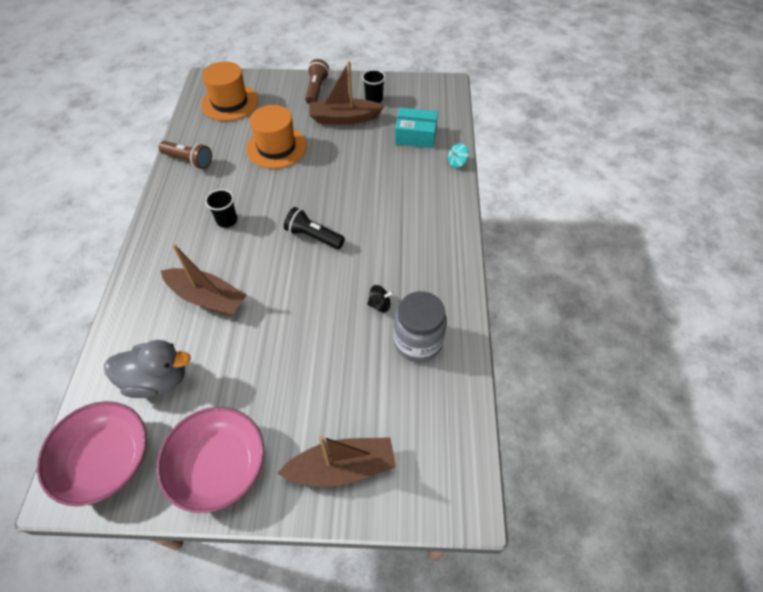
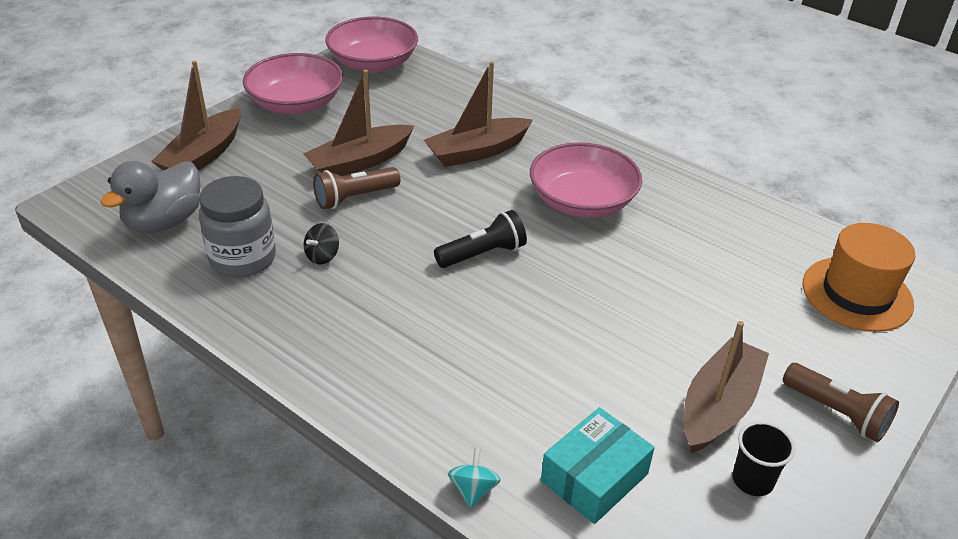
camera: 125 degrees right, 15 degrees down
(157, 380) = (416, 101): grey duck -> grey duck (164, 222)
(189, 160) = (730, 210): brown flashlight -> brown flashlight (355, 198)
(227, 220) = (582, 201): black cup -> pink bowl
(270, 356) = (360, 162): none -> brown boat
(276, 147) = (697, 296): orange hat -> none

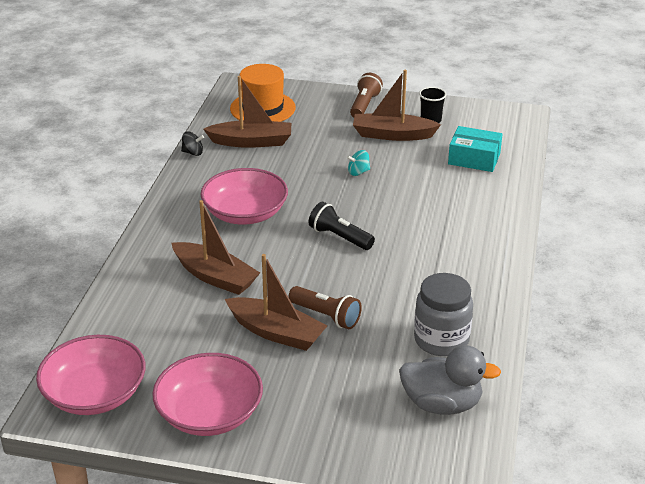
camera: 115 degrees left, 5 degrees down
(203, 155) = (339, 431): brown boat -> brown boat (251, 142)
(322, 256) = (404, 304): black spinning top -> black spinning top (193, 153)
(473, 489) = (518, 188): turquoise spinning top -> turquoise spinning top (358, 172)

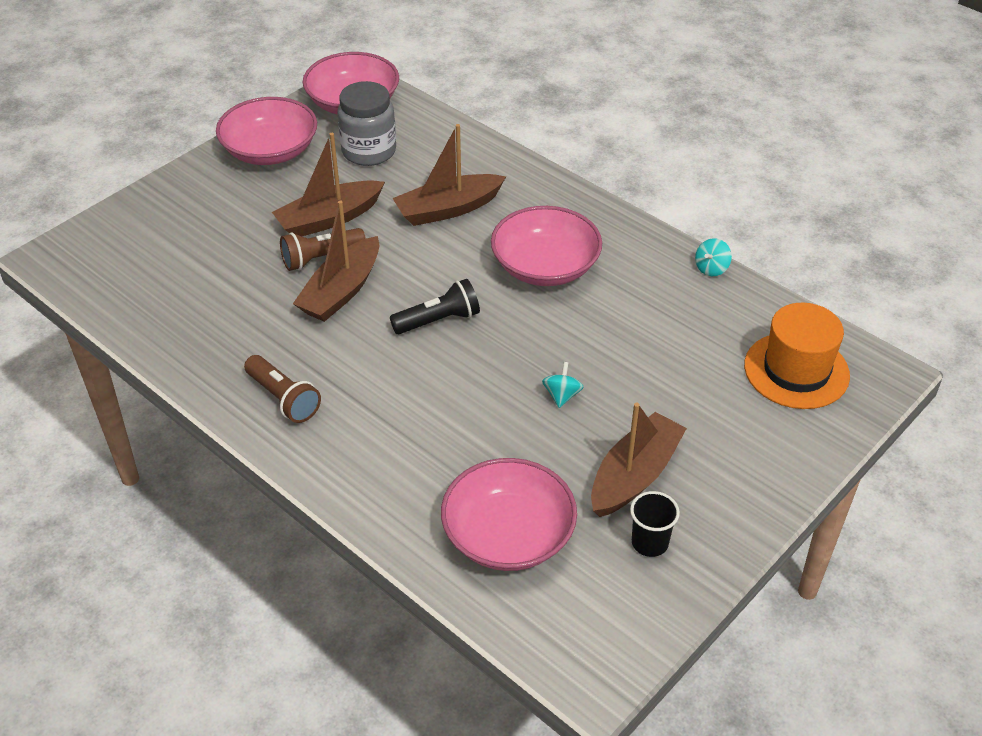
camera: 120 degrees right, 10 degrees up
(193, 153) = (711, 268): black spinning top -> turquoise spinning top
(251, 142) = (706, 327): brown boat -> brown boat (341, 291)
(364, 105) = (743, 485): brown flashlight -> brown flashlight (283, 398)
(441, 340) = (210, 320): grey jar -> grey jar (369, 151)
(442, 404) = (137, 280): grey duck -> none
(474, 158) = (508, 535): turquoise box -> pink bowl

